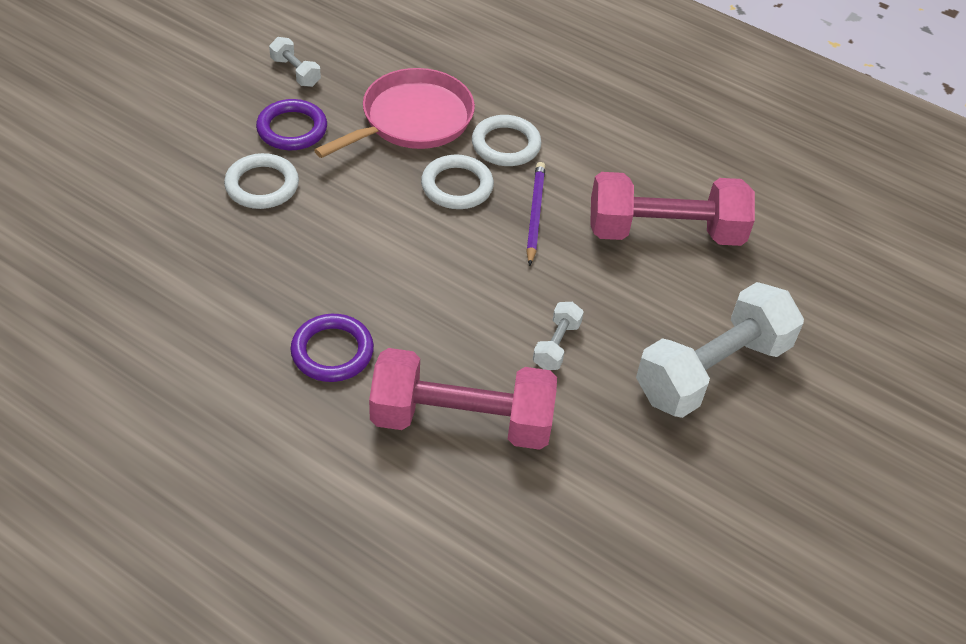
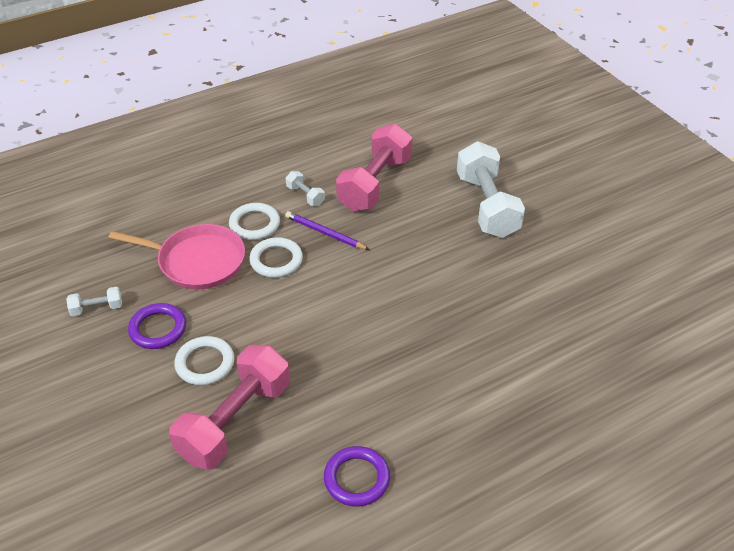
camera: 60 degrees left, 5 degrees down
(332, 351) = (385, 371): purple ring -> purple ring (357, 478)
(412, 120) = (197, 261): pink pan -> pink pan turned 120 degrees clockwise
(461, 420) = (472, 324): pink dumbbell -> pink dumbbell (235, 421)
(556, 345) = (436, 262): white dumbbell -> white dumbbell (305, 195)

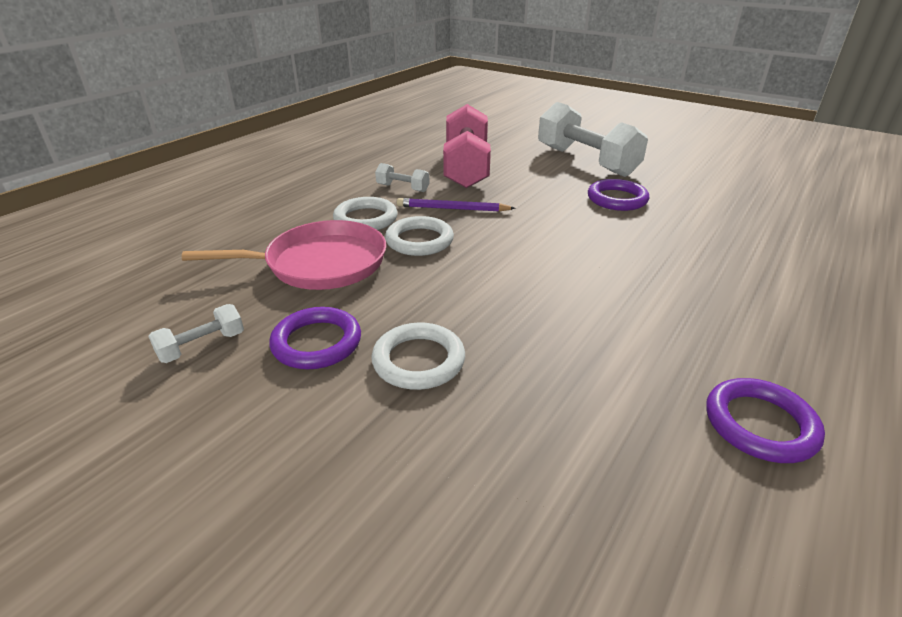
camera: 25 degrees left, 10 degrees down
(235, 421) = (525, 415): pink dumbbell -> none
(465, 263) = (617, 199): none -> purple ring

